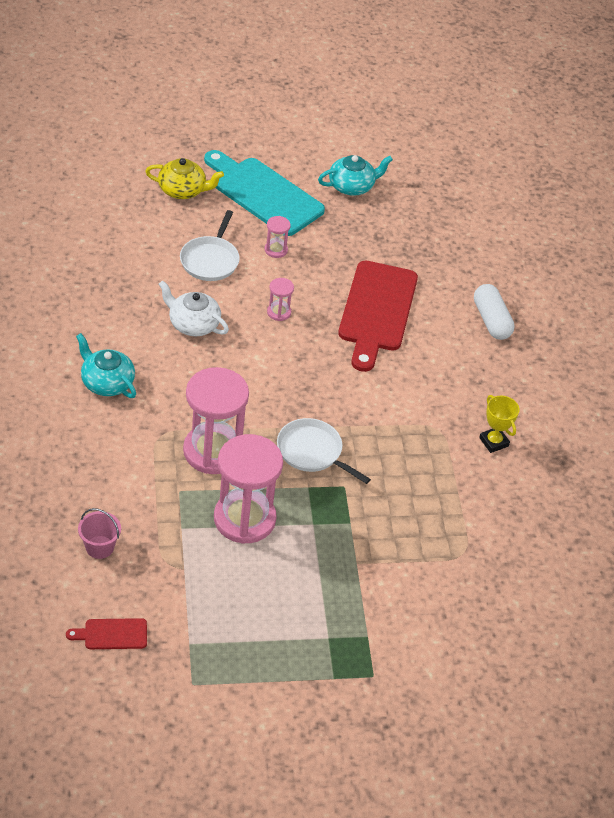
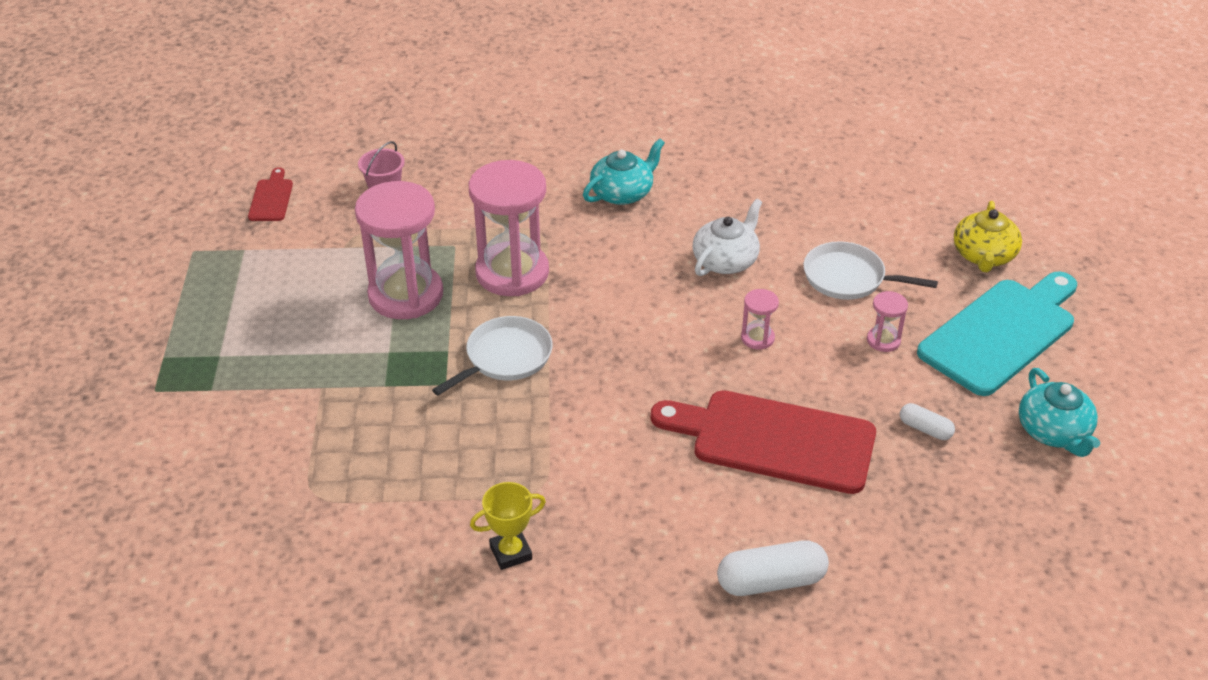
camera: 100 degrees right, 5 degrees down
(357, 241) = (925, 429): none -> white capsule

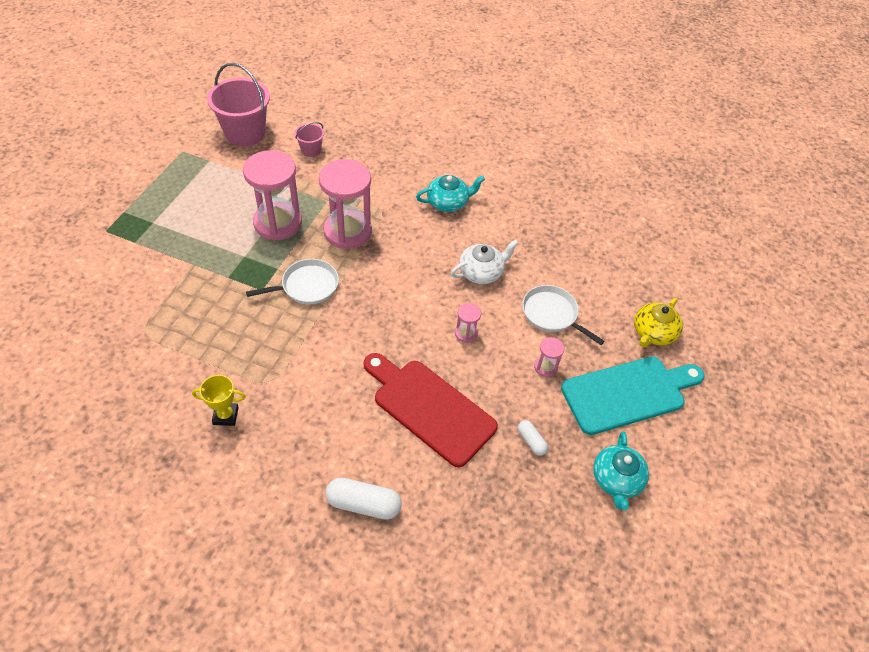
camera: 20 degrees right, 10 degrees up
(271, 198) = (245, 133): red cutting board -> pink bucket

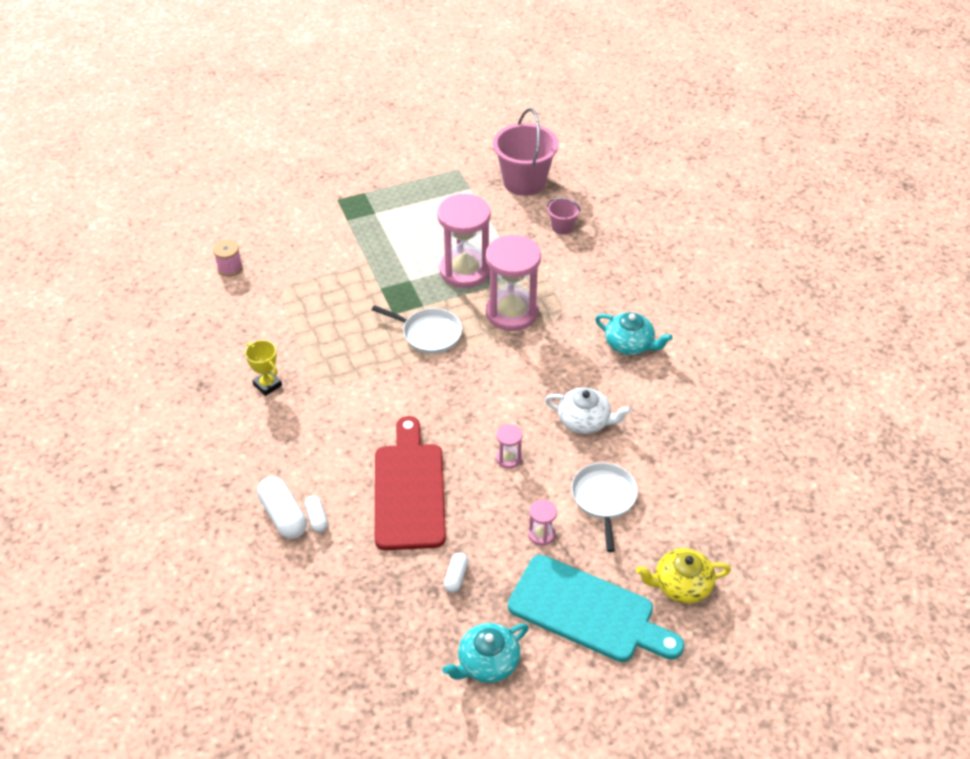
camera: 50 degrees right, 5 degrees down
(72, 346) = (230, 268): none -> pink spool
(391, 484) = (317, 518): none -> white capsule

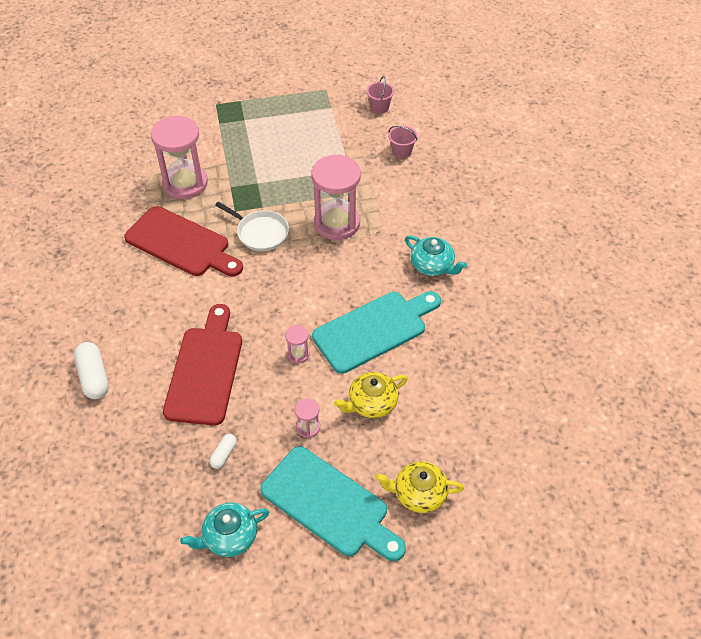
camera: 10 degrees right, 5 degrees up
(230, 268) = (110, 153): pink spool -> none
(267, 385) = (113, 260): yellow trophy -> none
(317, 518) = (121, 384): white capsule -> none
(342, 357) = (181, 244): none -> red cutting board
(464, 270) = (306, 180): pink hourglass -> pink hourglass (185, 183)
(524, 182) = (379, 107): pink bucket -> pink bucket, size x0.49
(585, 421) = (374, 330): white teapot -> turquoise cutting board
(604, 498) = (371, 403): white pan -> yellow teapot

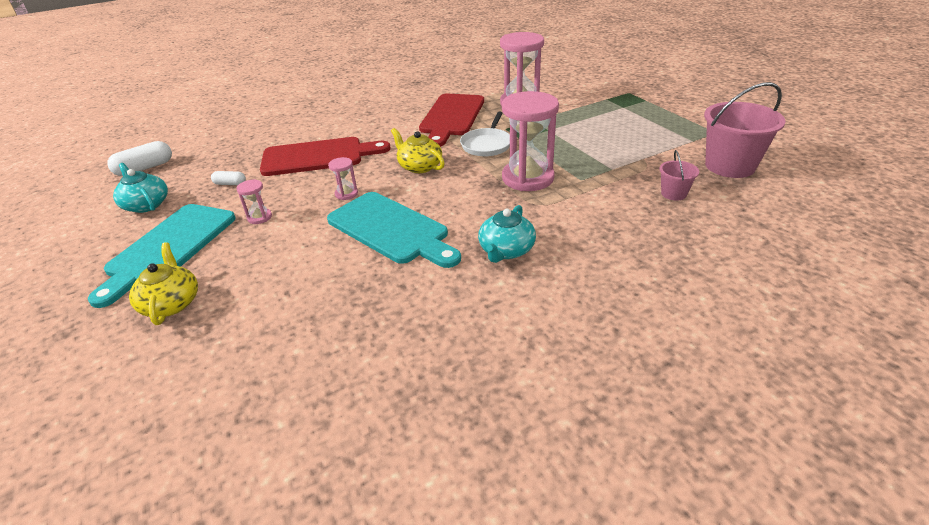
camera: 75 degrees right, 15 degrees down
(94, 377) = (304, 119): white capsule -> white capsule (145, 168)
(371, 403) = (292, 247): yellow teapot -> yellow teapot (419, 166)
(379, 107) = (730, 166): pink bucket -> pink bucket, size x2.04

